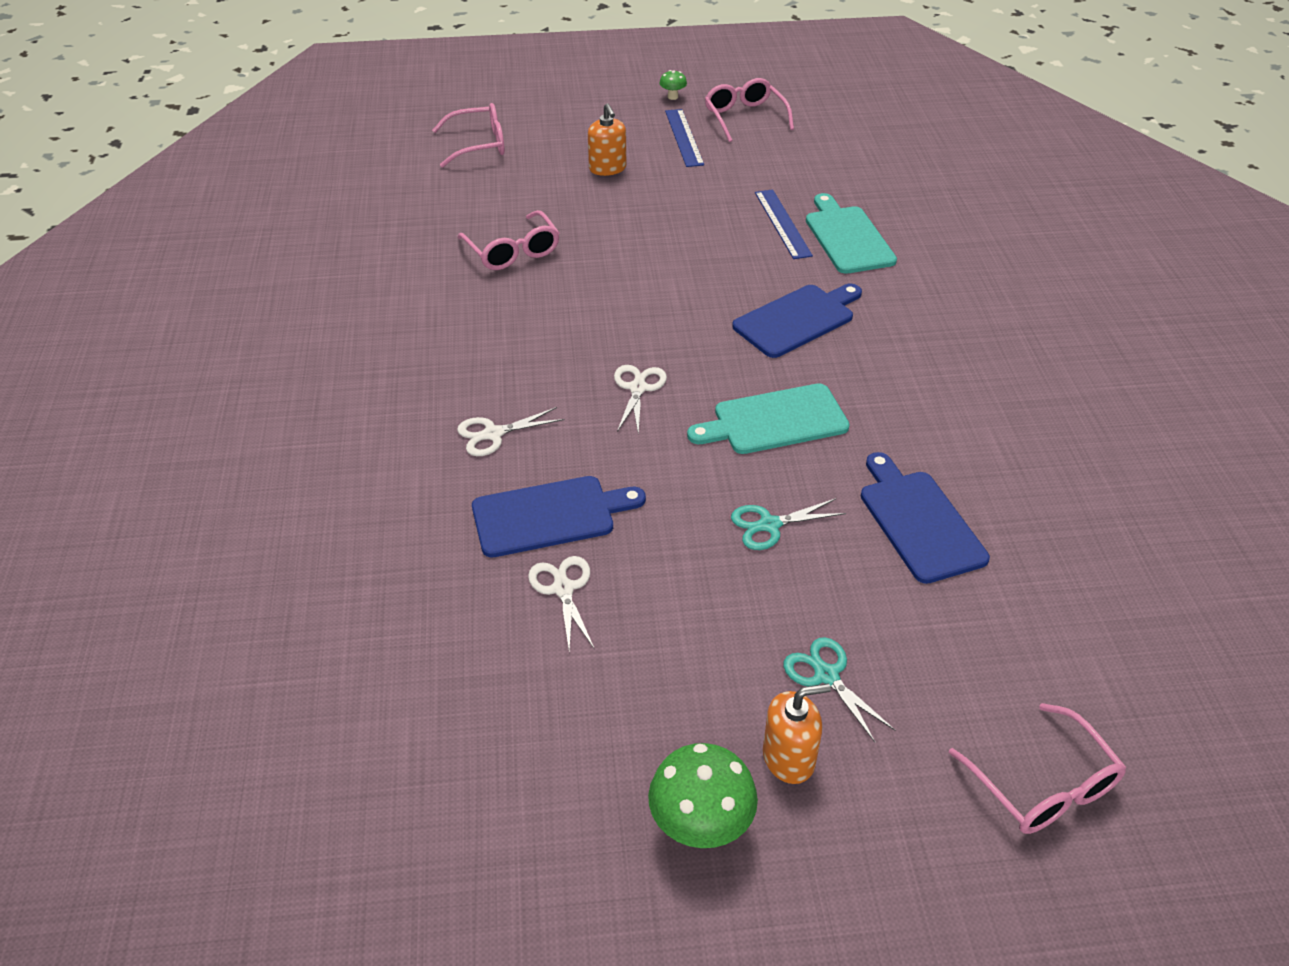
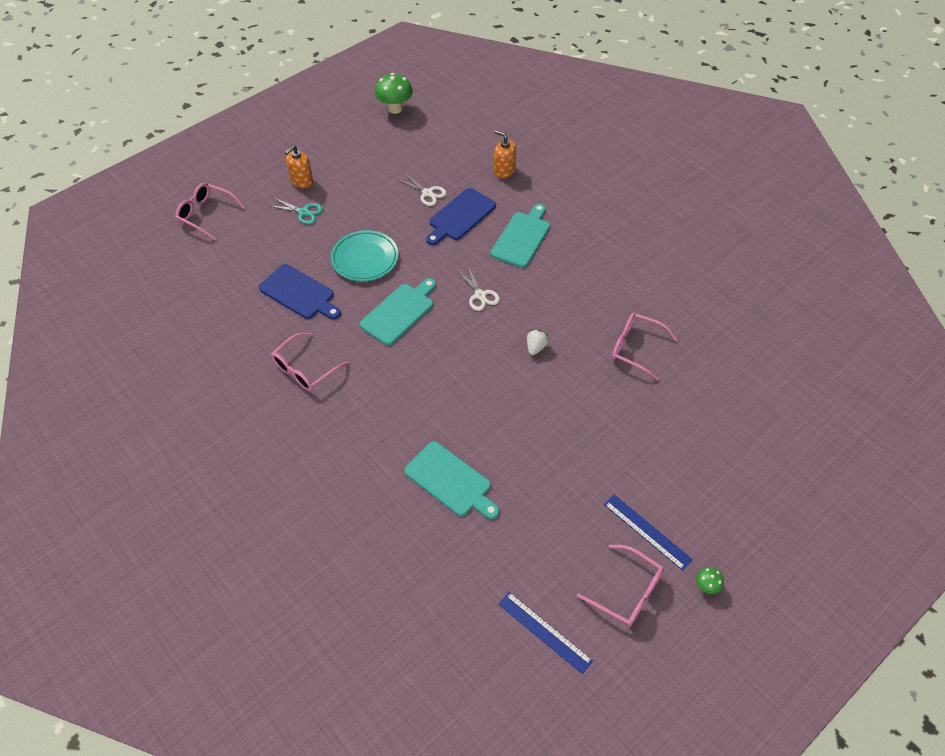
camera: 145 degrees right, 10 degrees up
(479, 145) = (768, 431): pink glasses -> pink glasses (305, 369)
(493, 434) = (521, 237): white scissors -> turquoise cutting board
(607, 168) = (662, 459): orange soap dispenser -> orange soap dispenser (504, 171)
(629, 302) = (536, 347): none -> white strawberry
(700, 826) = (318, 150): green mushroom -> green mushroom (395, 108)
(769, 525) = (365, 258): turquoise scissors -> turquoise plate
(782, 223) = (502, 470): blue ruler -> blue ruler (544, 632)
(797, 319) = (434, 387): blue cutting board -> none

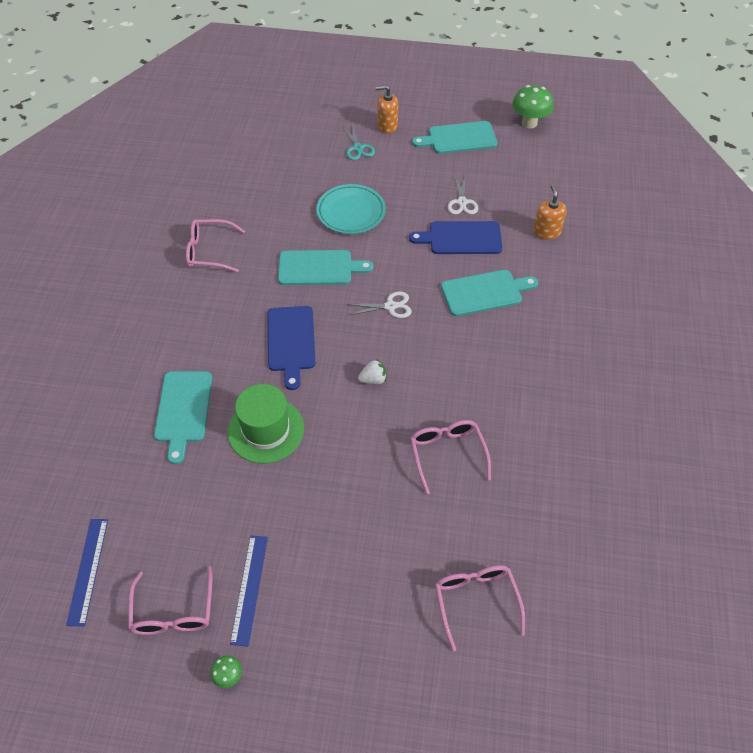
camera: 50 degrees right, 0 degrees up
(206, 214) = (297, 102): pink glasses -> pink glasses (476, 601)
(299, 293) = (277, 199): blue cutting board -> blue cutting board (291, 342)
(364, 153) = (459, 138): none -> turquoise cutting board
(480, 295) = (390, 306): white scissors -> white scissors turned 120 degrees counterclockwise
(519, 439) = (266, 430): none -> green hat

